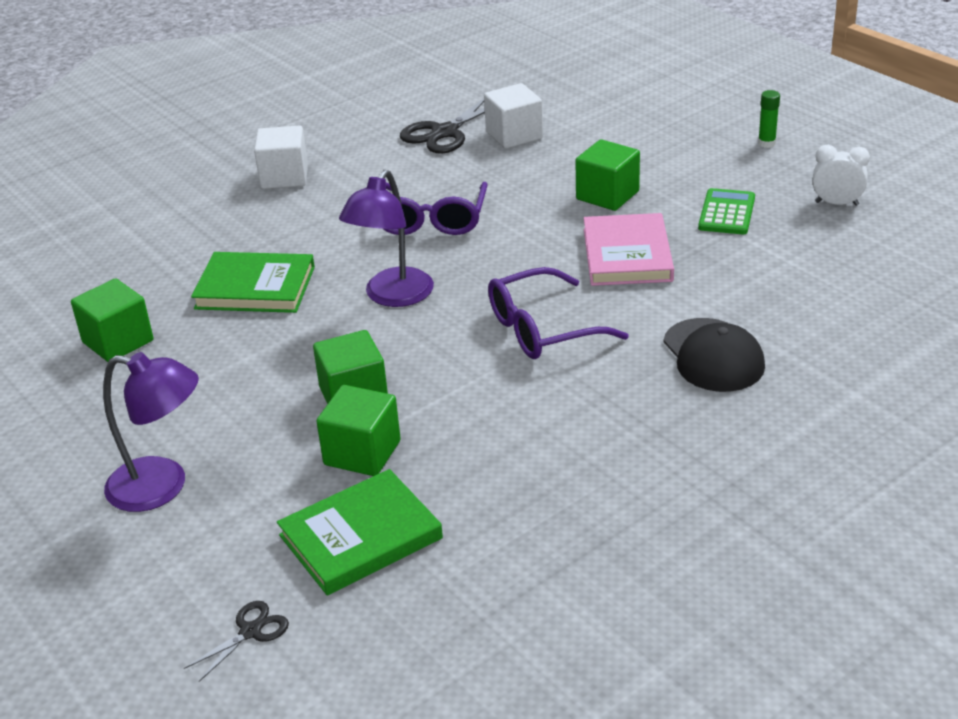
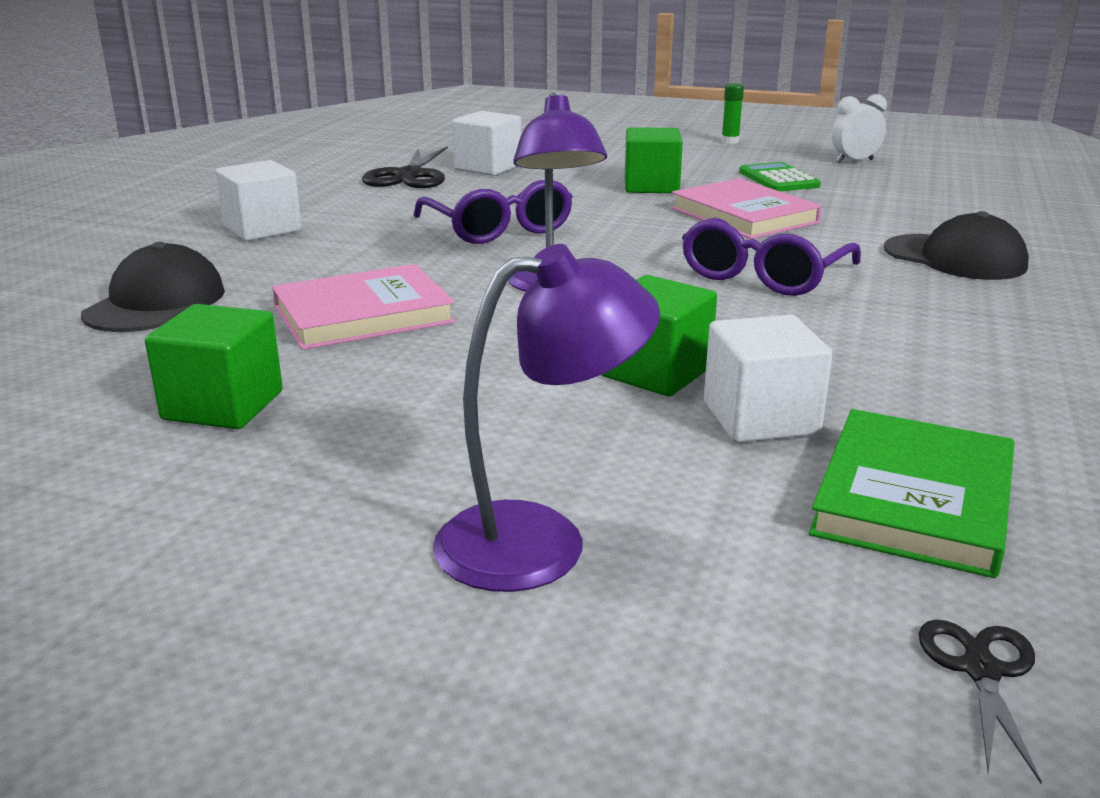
camera: 35 degrees left, 10 degrees down
(160, 240) = (156, 303): none -> black cap
(255, 287) = (363, 314): green book -> pink book
(362, 453) = (760, 418): green cube -> white cube

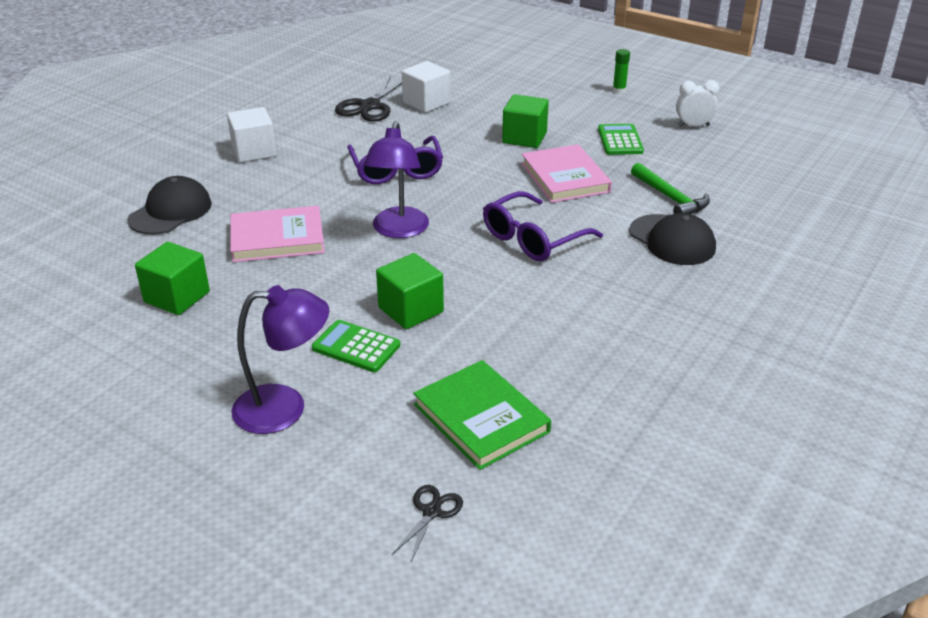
camera: 15 degrees right, 10 degrees up
(603, 431) = (356, 347): none -> green calculator
(760, 418) = (444, 352): white cube -> none
(904, 221) = (670, 198): none -> green hammer
(914, 499) = (481, 418): green book -> green book turned 75 degrees counterclockwise

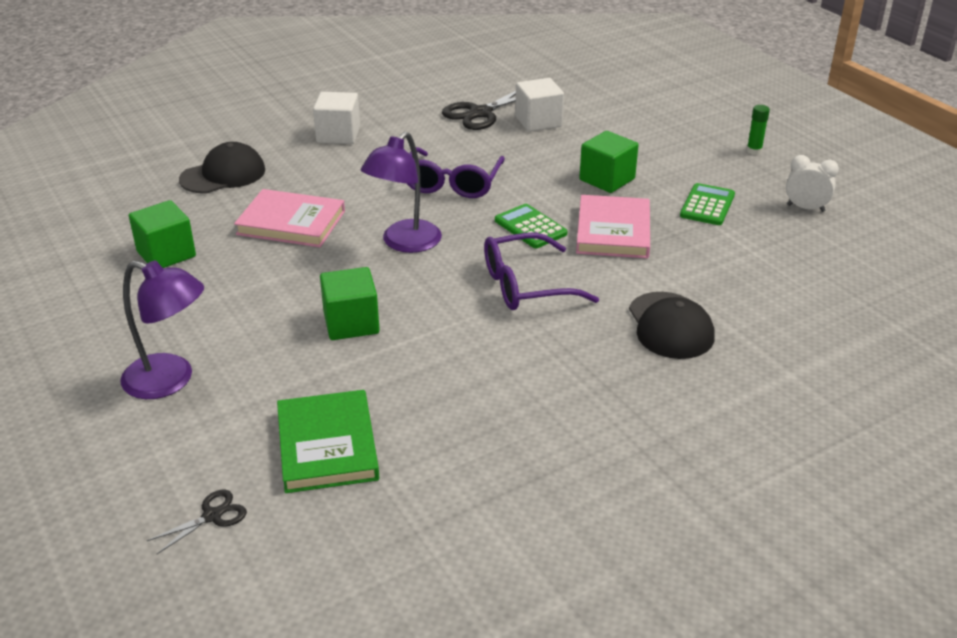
camera: 25 degrees right, 0 degrees up
(356, 347) = (274, 343): green calculator -> green calculator (530, 227)
(670, 198) = (709, 281): green hammer -> none

